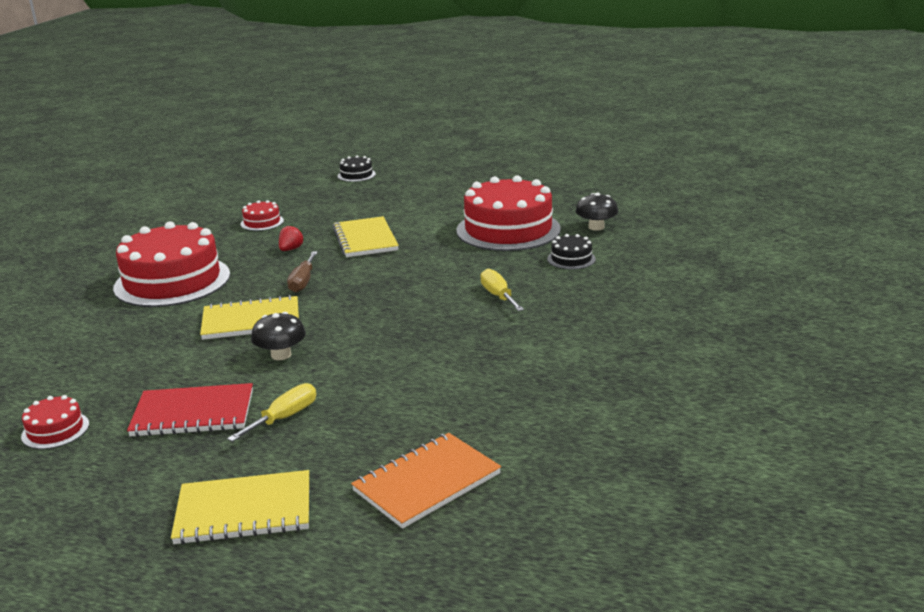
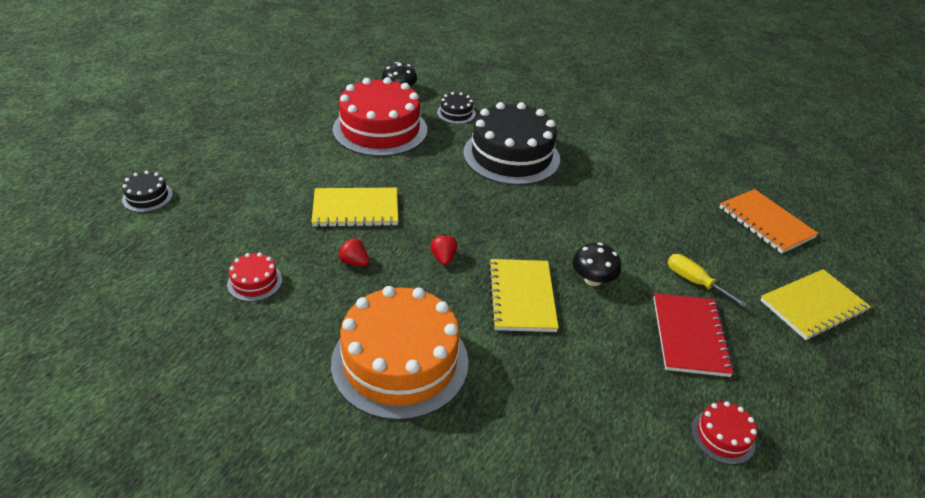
camera: 85 degrees left, 15 degrees up
(172, 281) = (400, 362): red cake -> orange cake
(244, 511) = (813, 306): yellow notebook -> yellow notebook turned 60 degrees clockwise
(303, 282) = (443, 258): brown screwdriver -> red strawberry
(498, 296) = (511, 156): yellow screwdriver -> black cake

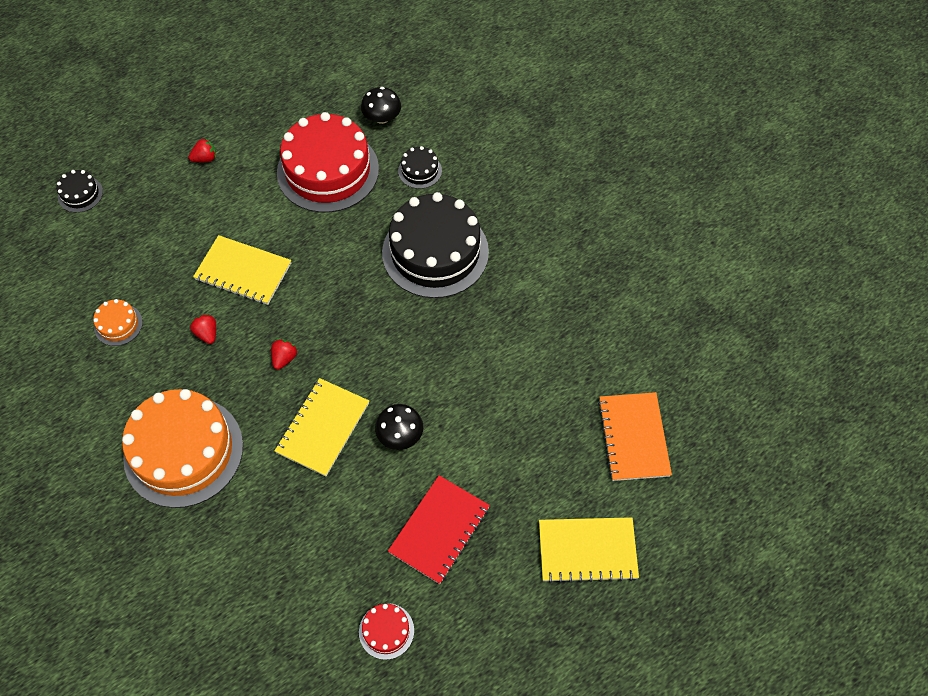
camera: 30 degrees right, 20 degrees up
(255, 282) = (118, 325): red cake -> orange cake
(262, 146) = (205, 158): none -> red strawberry
(694, 282) = (494, 476): yellow screwdriver -> none

